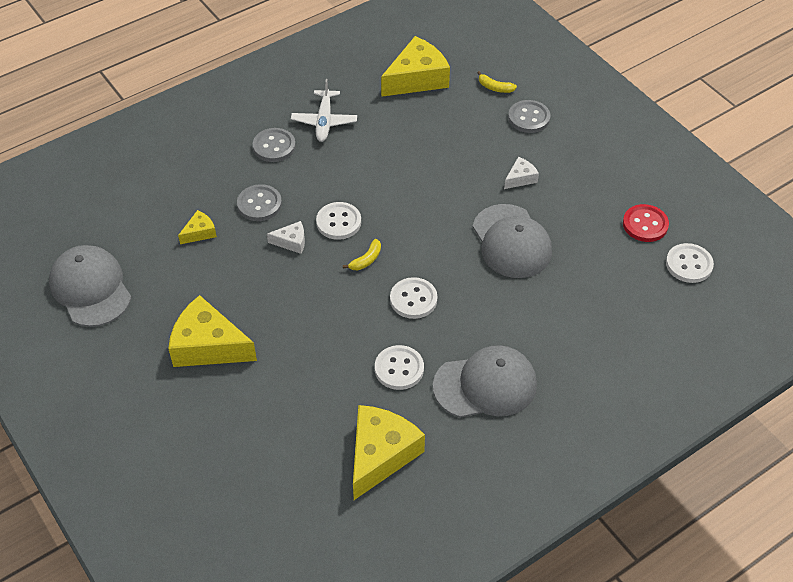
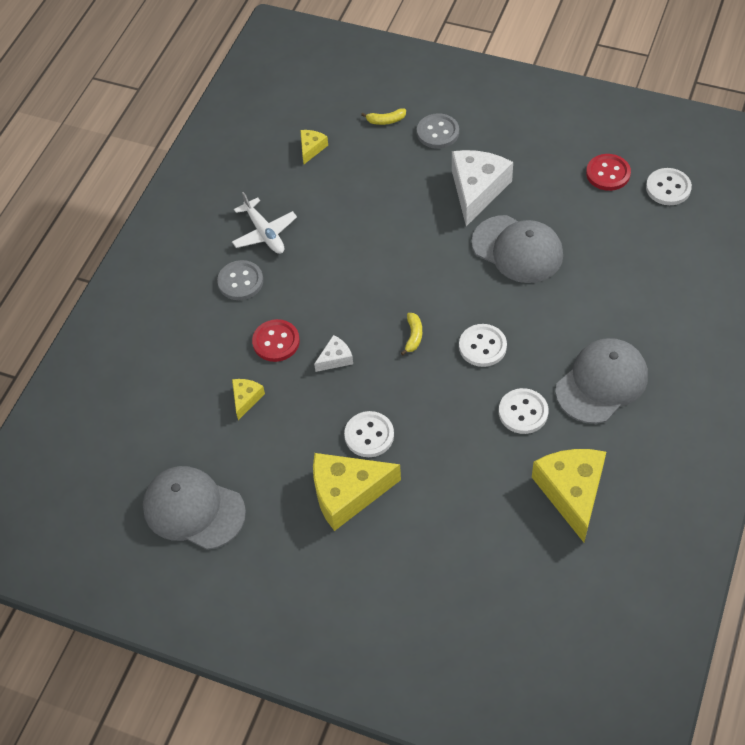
camera: 30 degrees left, 5 degrees up
(259, 204) = (276, 342): grey button -> red button
(338, 222) = (360, 317): white button -> white button (369, 435)
(417, 78) = (311, 148): yellow cheese -> yellow cheese, size x0.48
(520, 178) = (477, 190): white cheese -> white cheese, size x2.09

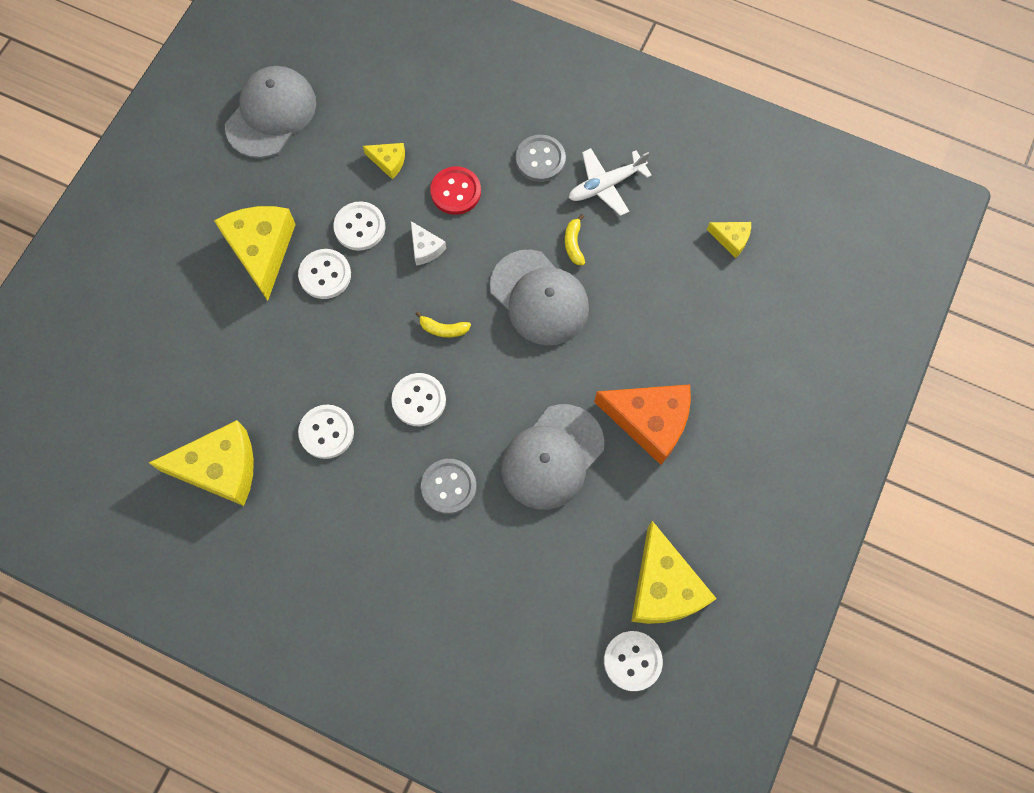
camera: 90 degrees right, 15 degrees up
(317, 413) = (360, 227): none -> white button
(386, 120) = (772, 326): yellow banana -> yellow banana (573, 244)
(438, 132) = (748, 385): grey button -> grey button (448, 487)
(477, 190) = (649, 421): white cheese -> orange cheese
(601, 383) = (350, 523): grey cap -> grey cap (539, 298)
(608, 173) = (663, 587): red button -> yellow cheese

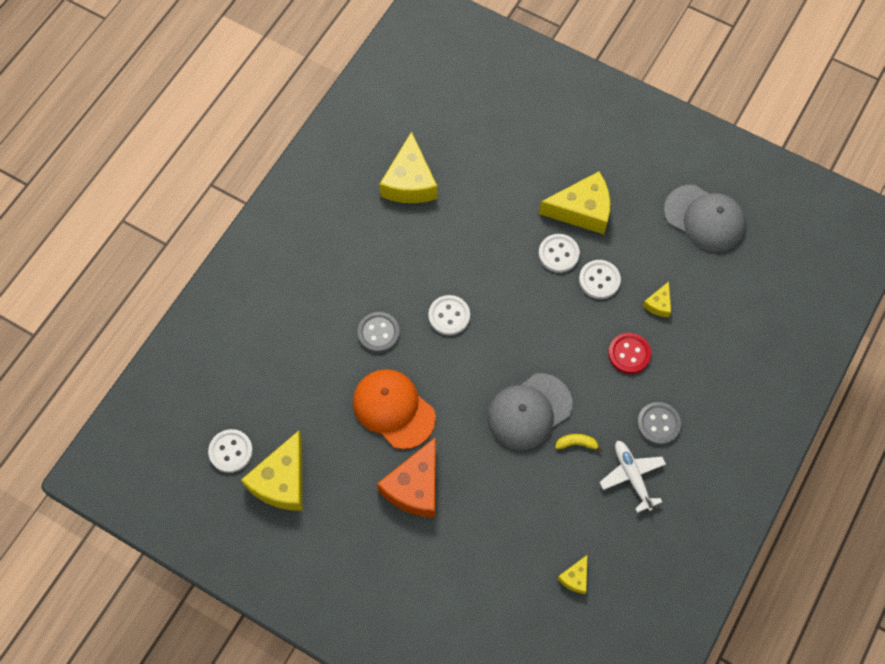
camera: 95 degrees right, 5 degrees down
(326, 432) = (430, 251): white button -> none
(425, 248) = (578, 328): white cheese -> none
(443, 329) = (506, 337): yellow banana -> none
(552, 457) = (393, 409): grey cap -> orange cap
(663, 587) = (282, 481): yellow cheese -> yellow cheese turned 60 degrees counterclockwise

